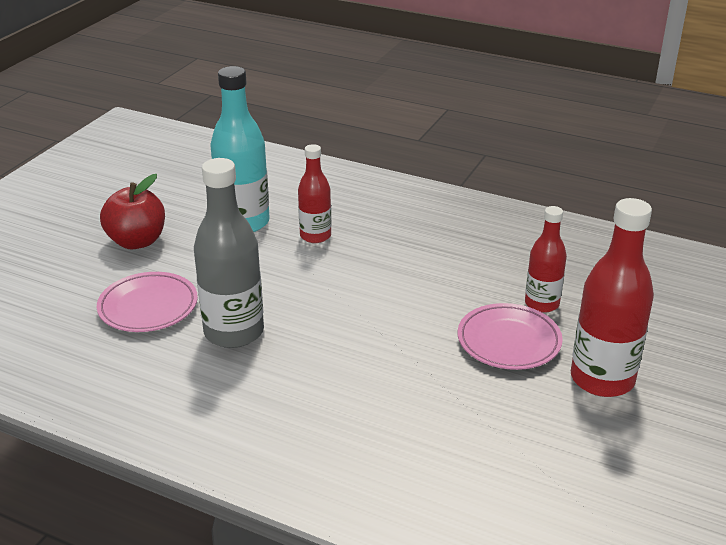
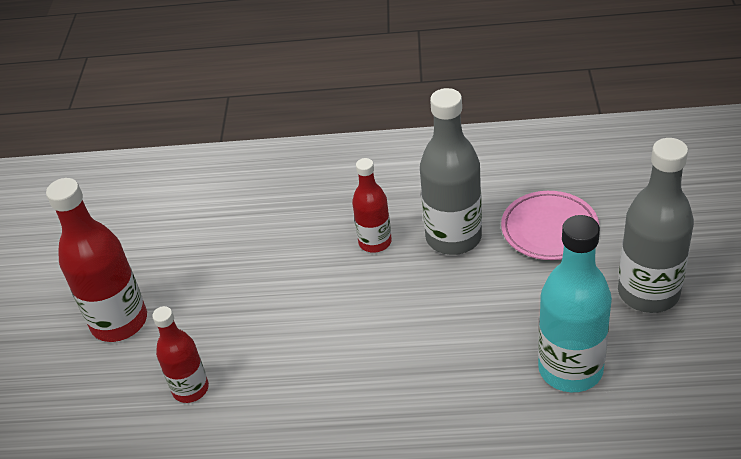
camera: 160 degrees right, 10 degrees up
(137, 241) = (648, 293): red apple -> grey bottle
(315, 236) = (475, 384): red bottle -> red bottle (375, 242)
(508, 341) = (210, 328): pink plate -> none

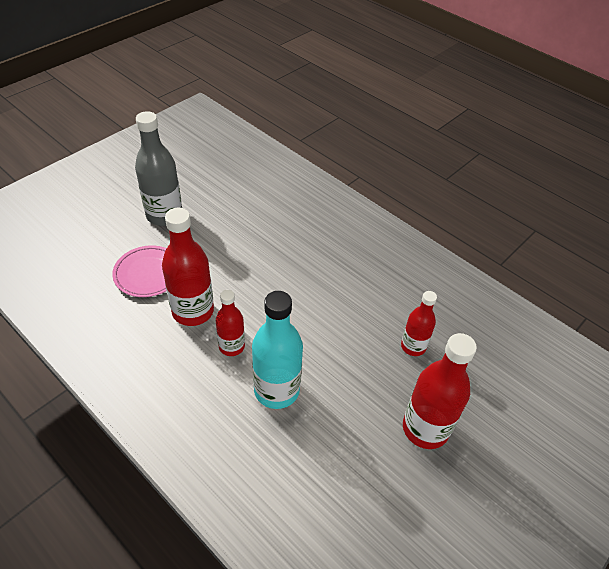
camera: 145 degrees left, 5 degrees up
(453, 238) = (193, 311): grey bottle -> red bottle
(570, 369) = (240, 217): turquoise bottle -> turquoise bottle (276, 390)

